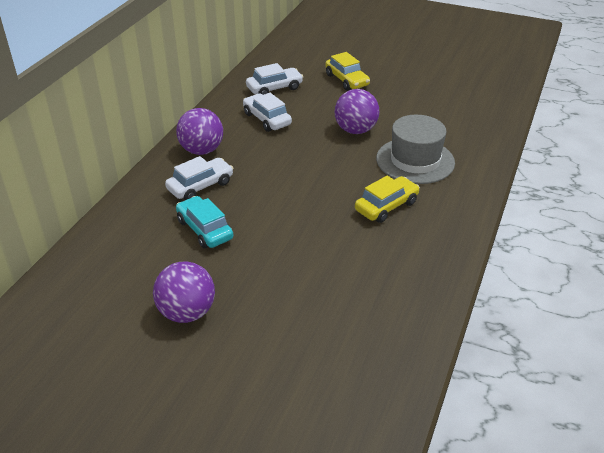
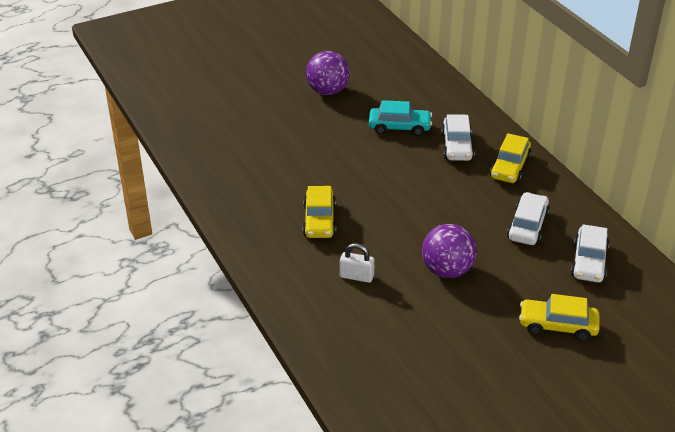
camera: 130 degrees right, 0 degrees up
(202, 150) = (510, 167): purple ball -> yellow car
(267, 119) = (527, 226): white car -> white car turned 75 degrees counterclockwise
(415, 160) = (356, 276): grey hat -> white padlock

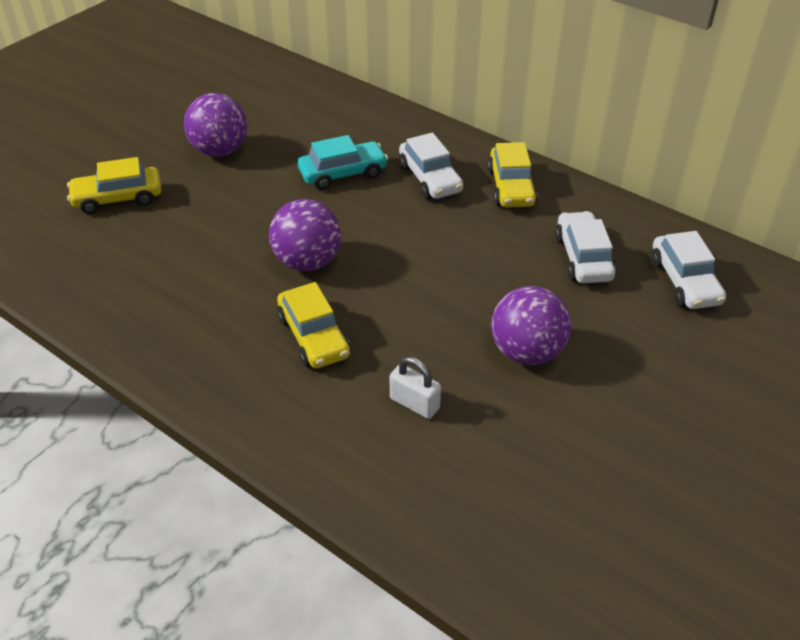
camera: 25 degrees left, 5 degrees up
(342, 176) = (307, 262): none -> purple ball
(356, 276) = (414, 403): white padlock -> white padlock turned 45 degrees clockwise
(557, 326) = (711, 382): yellow car -> yellow car (118, 198)

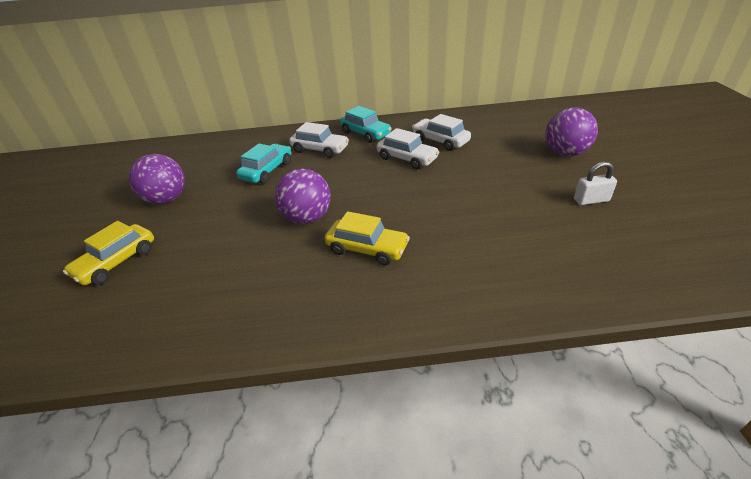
camera: 40 degrees left, 5 degrees down
(414, 403) = (469, 241): white padlock -> white padlock (591, 200)
(511, 187) = (365, 133): yellow car -> turquoise car
(527, 352) = (479, 187): purple ball -> purple ball (565, 153)
(685, 281) = (492, 127): white car -> white car (407, 158)

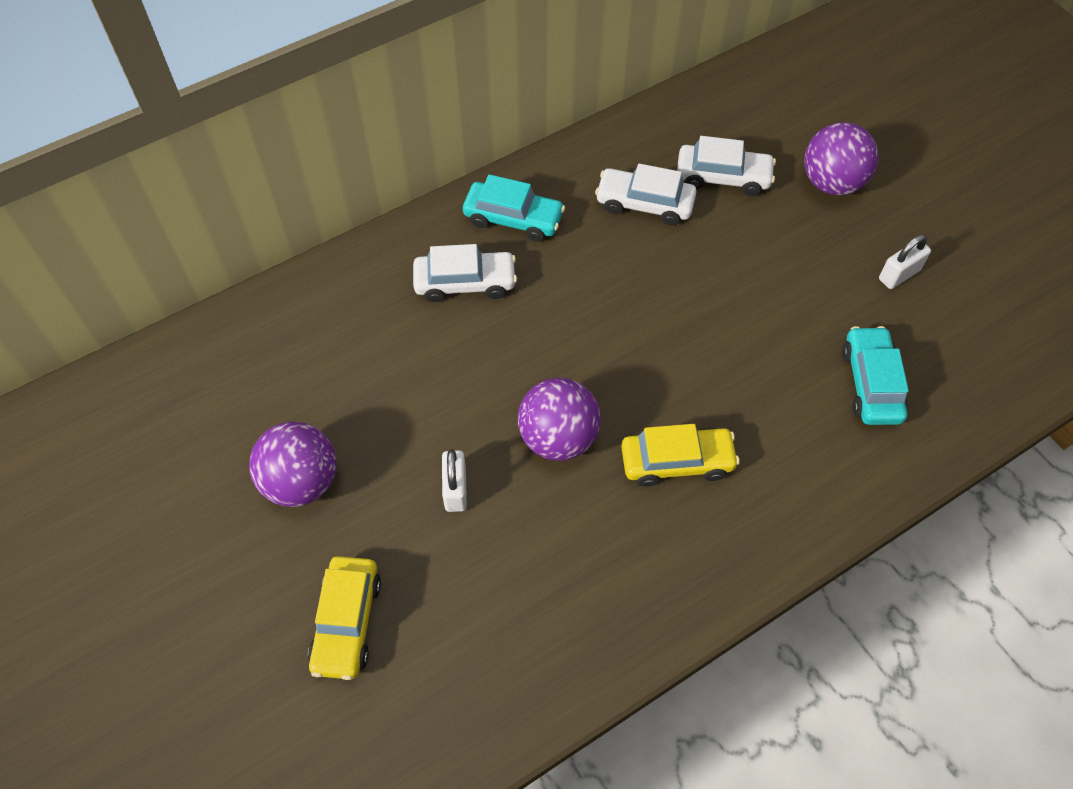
camera: 30 degrees left, 20 degrees up
(232, 223) = (455, 489): none -> white padlock
(267, 171) = (415, 362): turquoise car -> turquoise car (870, 384)
(407, 158) = (619, 263): white car -> white car (723, 177)

